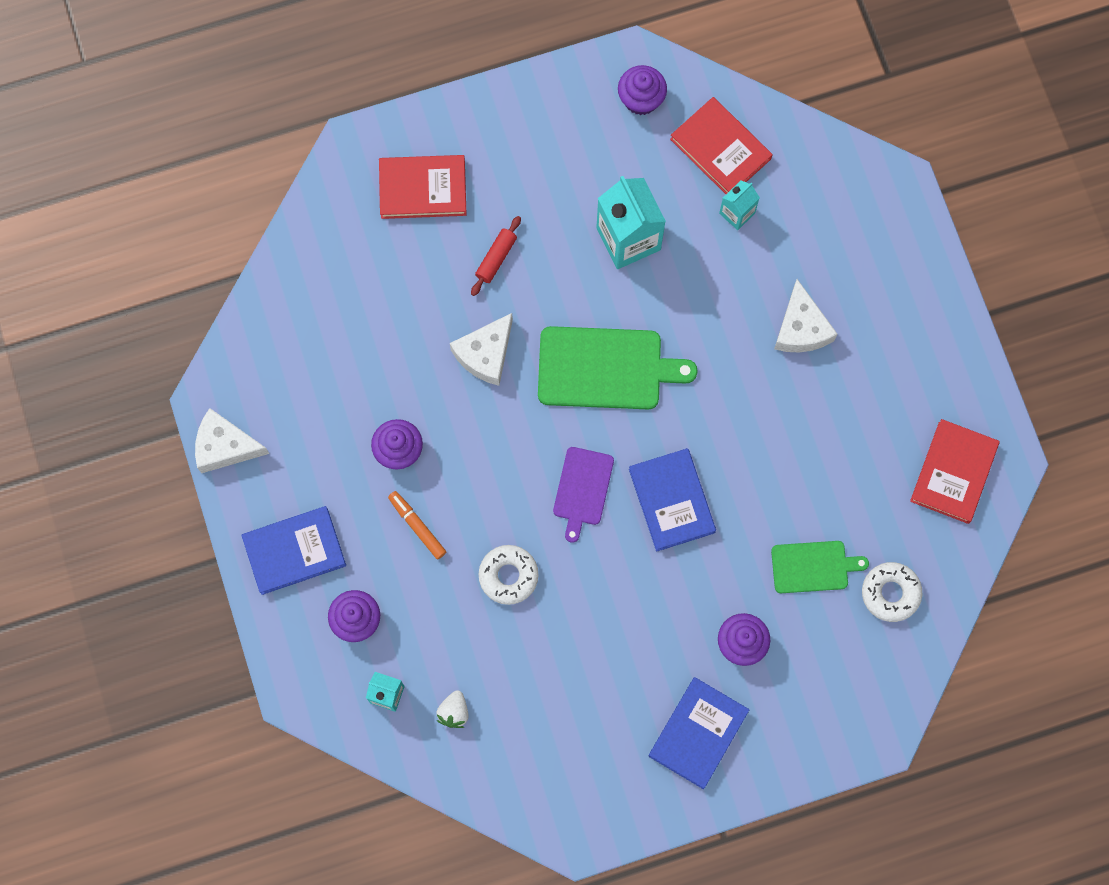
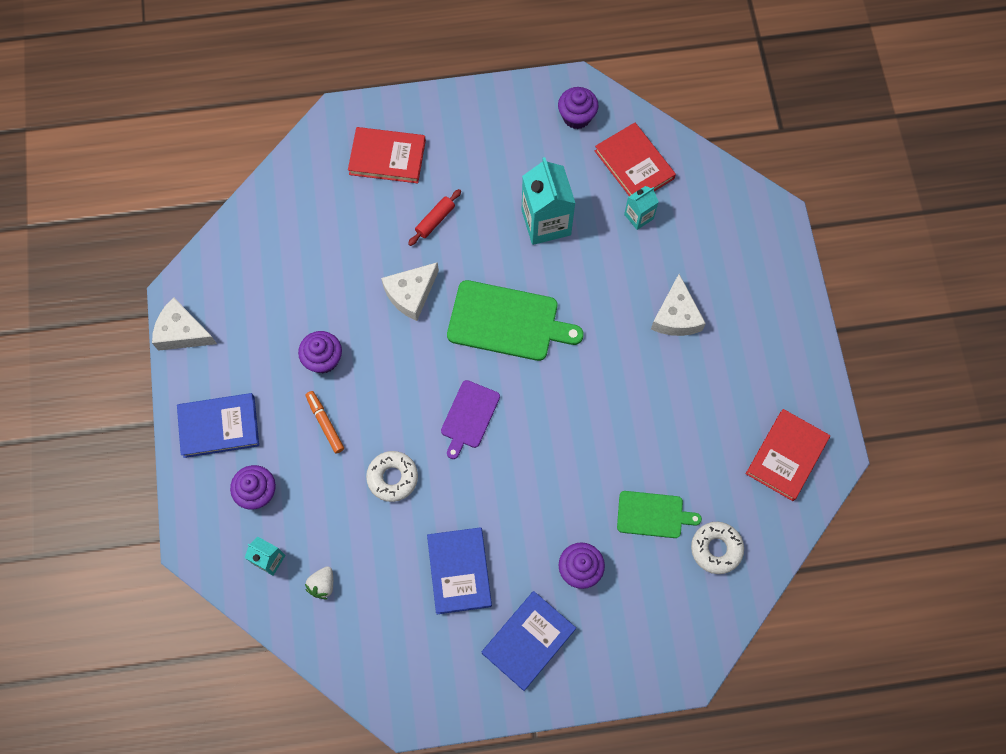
camera: 10 degrees right, 5 degrees down
(672, 501) = (542, 439): blue book -> blue book (459, 571)

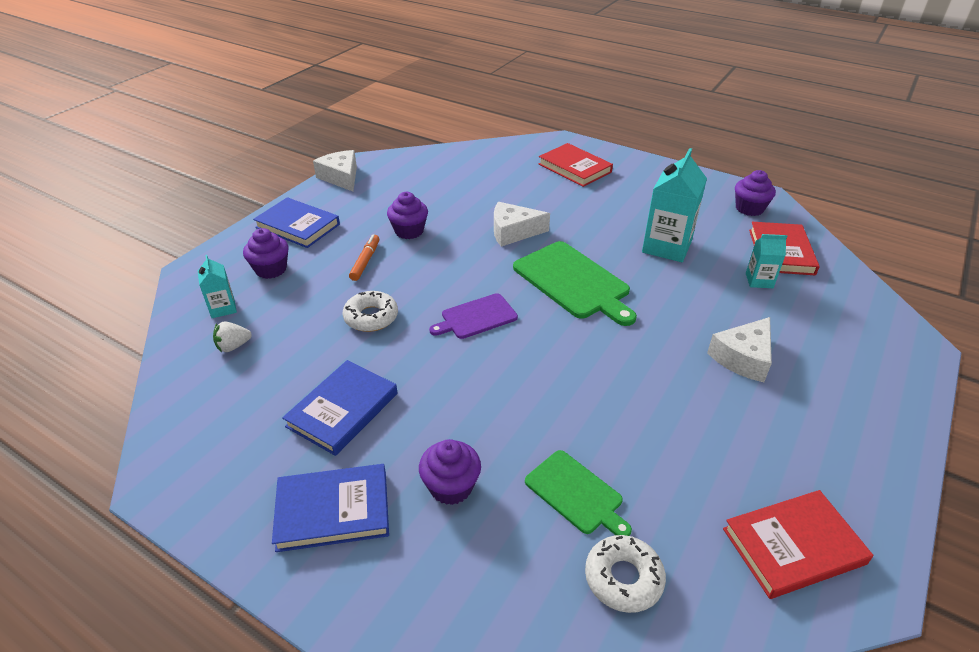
camera: 40 degrees right, 30 degrees down
(435, 220) = (575, 207): red rolling pin -> none

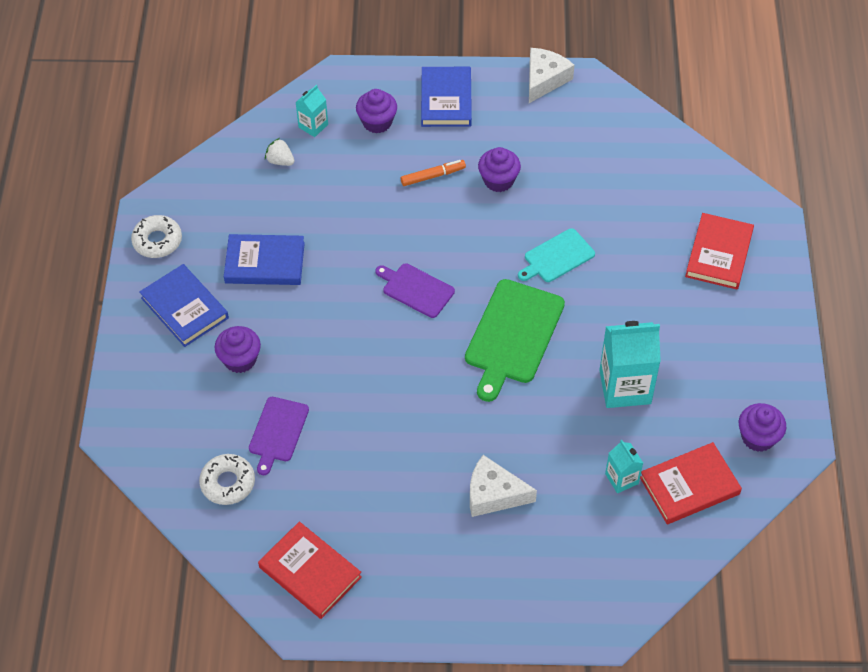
camera: 60 degrees right, 15 degrees up
(371, 317) = (368, 222): white donut -> white donut (157, 241)
(513, 232) = (557, 257): white cheese -> turquoise cutting board
(576, 493) = (278, 432): green cutting board -> purple cutting board

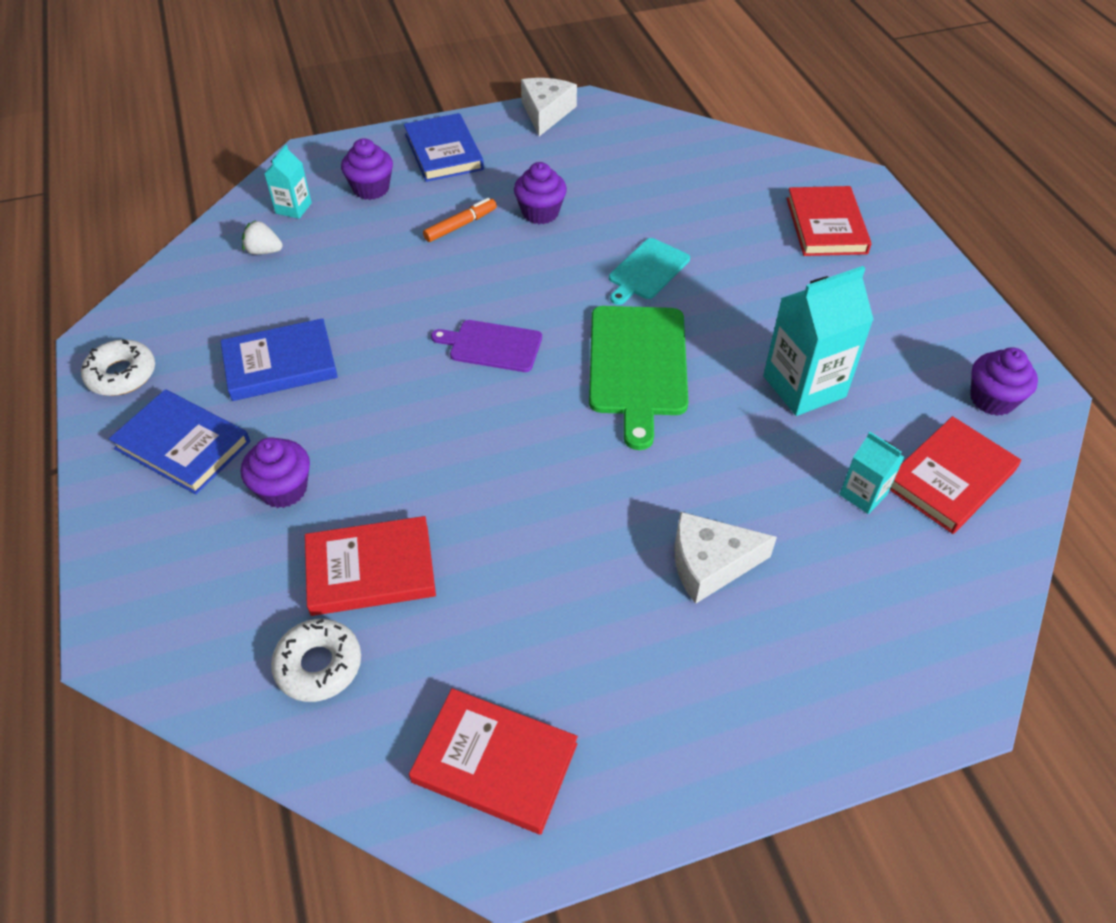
camera: 20 degrees left, 5 degrees down
(278, 432) = (371, 570): purple cutting board -> red book

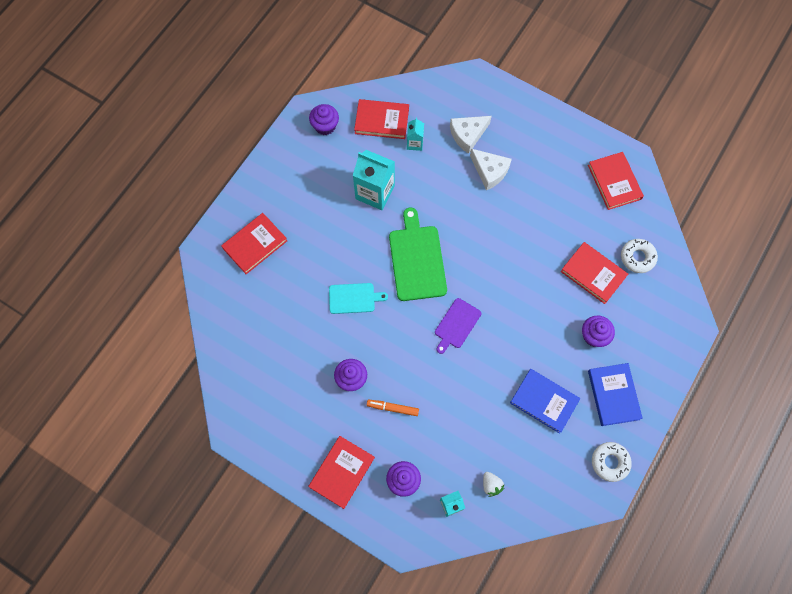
camera: 130 degrees left, 20 degrees up
(443, 152) = (342, 472): blue book -> red book
(492, 346) = (456, 324): purple cutting board -> purple cutting board turned 60 degrees clockwise
(546, 113) = (260, 449): white cheese -> white cheese (467, 135)
(637, 365) = (417, 260): green cutting board -> green cutting board turned 60 degrees counterclockwise

